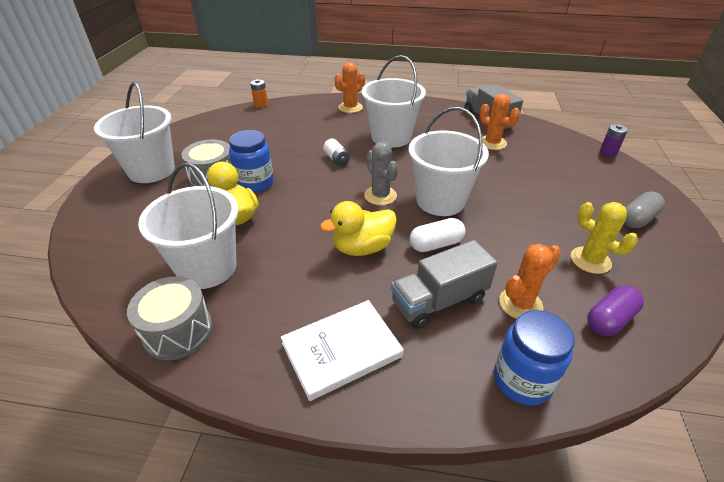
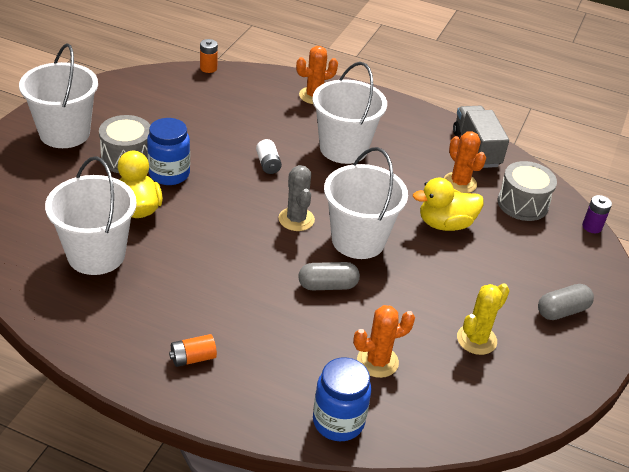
camera: 10 degrees right, 0 degrees up
(178, 331) = (57, 307): grey drum -> grey drum (522, 204)
(341, 350) = (193, 358): white book -> orange battery
(362, 247) = (252, 271): yellow duck -> yellow duck (445, 224)
(436, 244) = (327, 286): white capsule -> grey capsule
(439, 301) = (301, 339): grey truck -> none
(590, 260) = (476, 339): yellow cactus -> yellow cactus turned 75 degrees clockwise
(609, 319) = (454, 396): purple capsule -> none

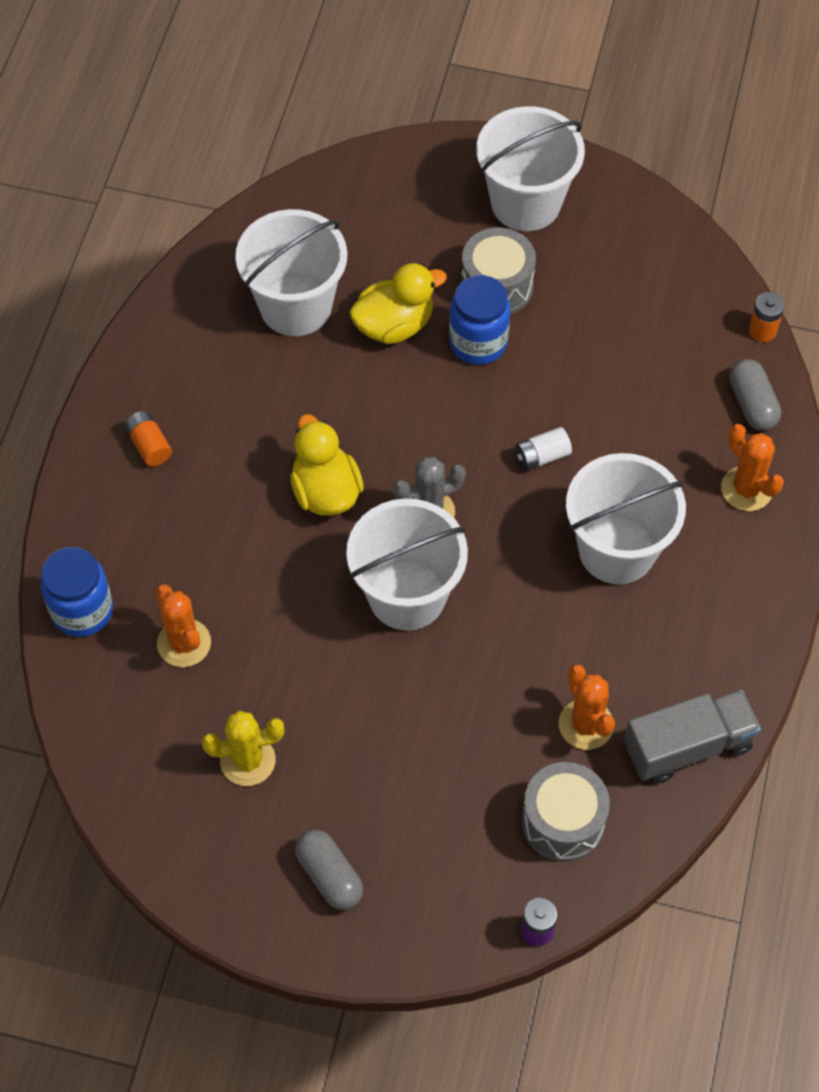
camera: 85 degrees right, 20 degrees up
(327, 286) = (305, 569): grey capsule -> grey capsule (752, 404)
(445, 224) = (477, 708): yellow duck -> yellow duck (325, 491)
(459, 183) = (586, 724): orange cactus -> orange cactus turned 75 degrees counterclockwise
(476, 339) = (247, 760): yellow cactus -> yellow cactus turned 45 degrees counterclockwise

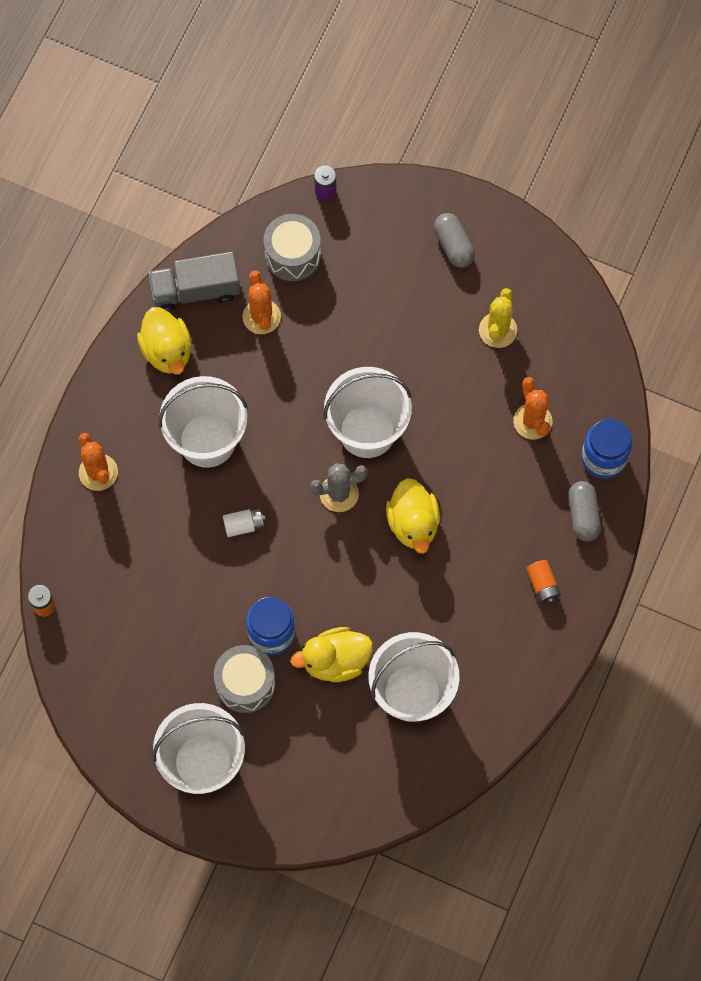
camera: 170 degrees left, 10 degrees up
(247, 760) = (498, 330): yellow cactus -> yellow cactus turned 75 degrees counterclockwise
(703, 656) = (167, 351): none -> yellow duck
(752, 404) = (72, 542): grey capsule -> grey capsule (583, 515)

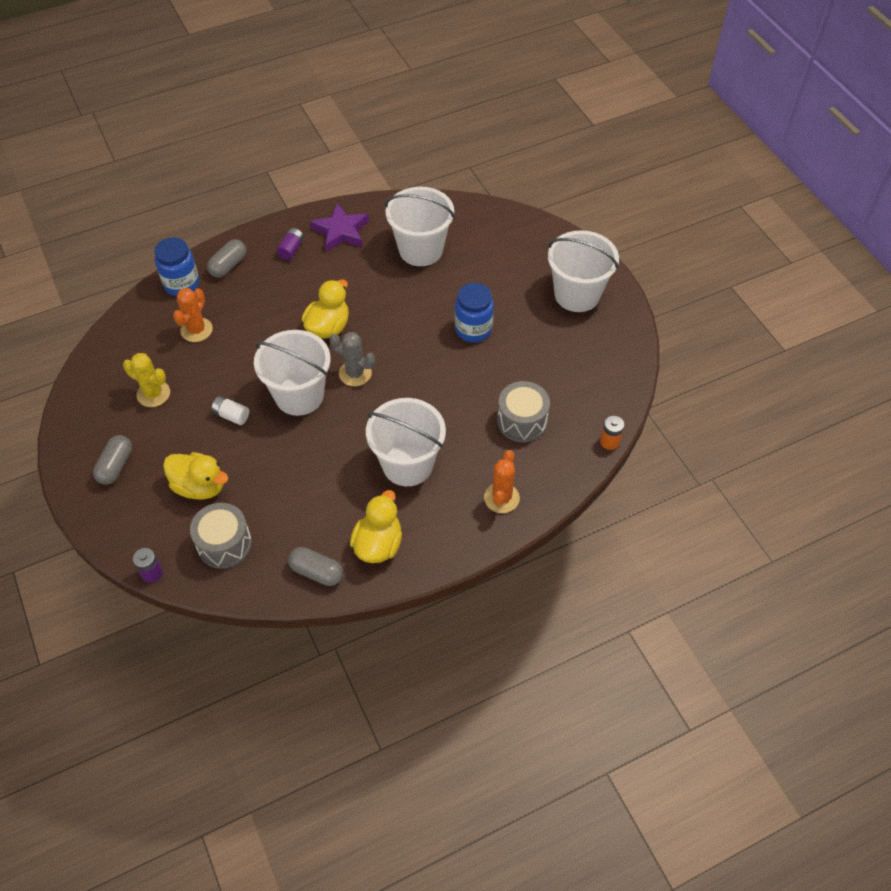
camera: 140 degrees left, 15 degrees down
(196, 290) = (316, 572): grey truck -> grey capsule
(244, 525) = (432, 397): white battery -> white battery (231, 415)
(245, 683) = (514, 315): grey drum -> grey drum (522, 421)
(261, 317) = (290, 517): orange cactus -> none
(335, 661) = (449, 291): yellow duck -> yellow duck (200, 486)
(498, 330) = (153, 394): yellow cactus -> yellow cactus turned 60 degrees clockwise
(516, 650) = (341, 231): none -> purple star
(542, 585) = (291, 249): orange battery -> purple battery

